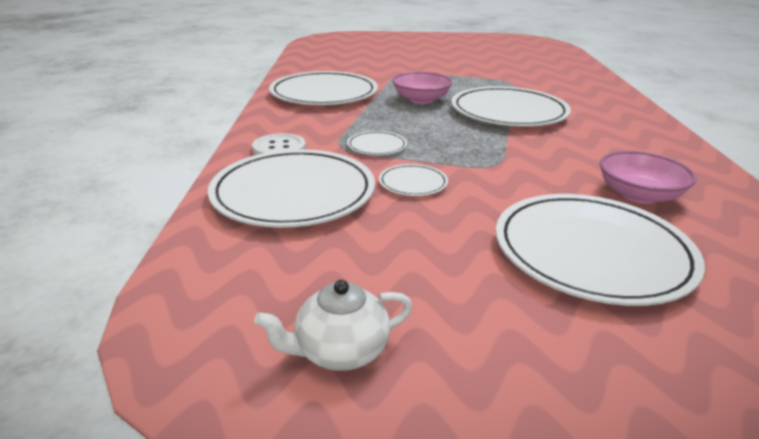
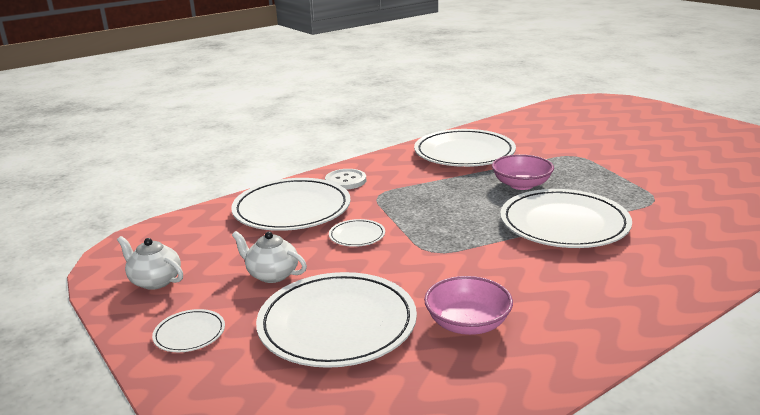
camera: 55 degrees right, 5 degrees down
(377, 146) = (398, 204): white plate -> white plate (189, 333)
(438, 254) = (272, 274): none -> white teapot

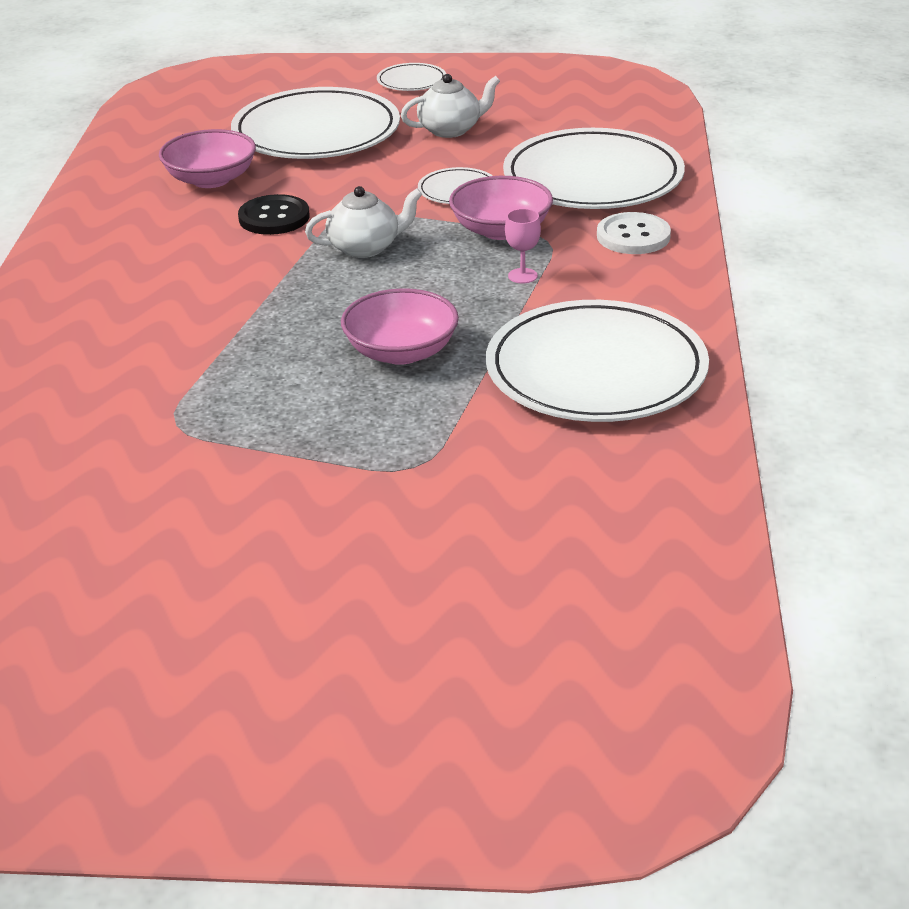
camera: 130 degrees right, 10 degrees up
(155, 281) = (531, 84): white teapot -> white teapot (365, 247)
(385, 208) = (501, 230): none -> pink bowl
(420, 187) = (522, 276): none -> pink goblet
(474, 271) = (274, 217): none -> black button
(564, 224) = (255, 317): white plate -> none

